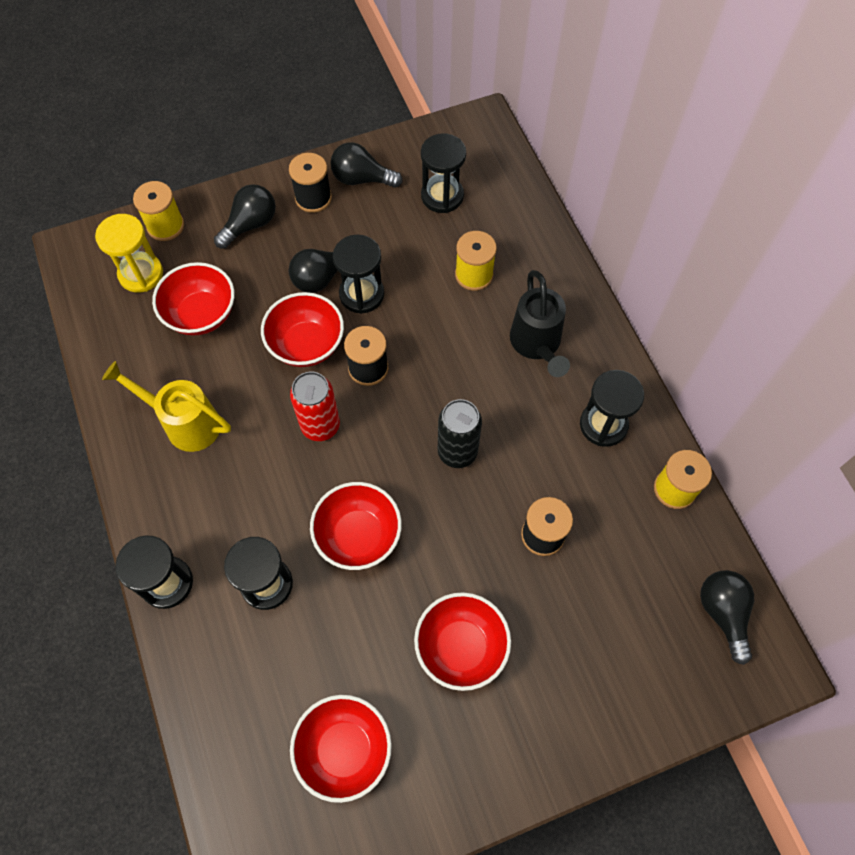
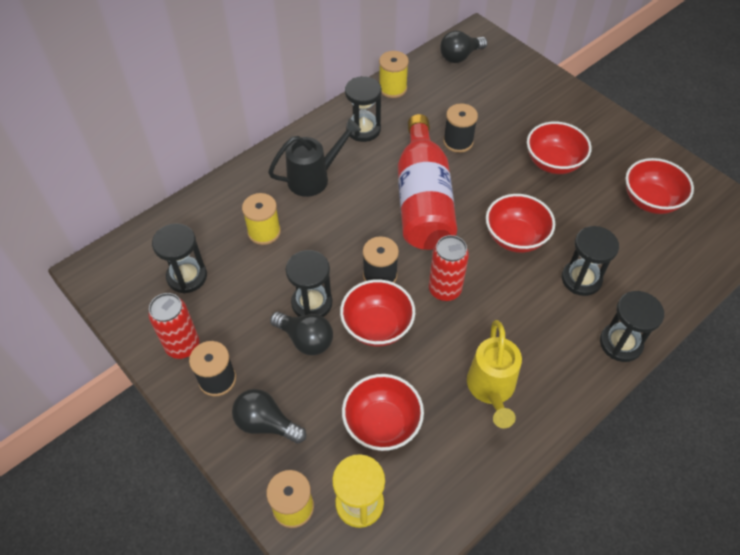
camera: 110 degrees left, 10 degrees down
(362, 179) = (183, 346): black light bulb -> red can
(457, 452) = (423, 200): black can -> red bottle

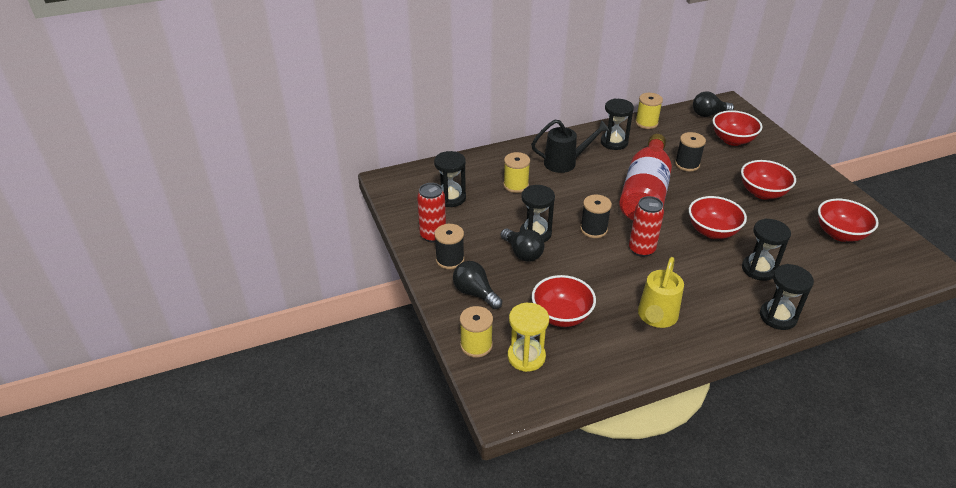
camera: 20 degrees right, 15 degrees down
(377, 326) = (580, 258): red bowl -> red bowl (732, 140)

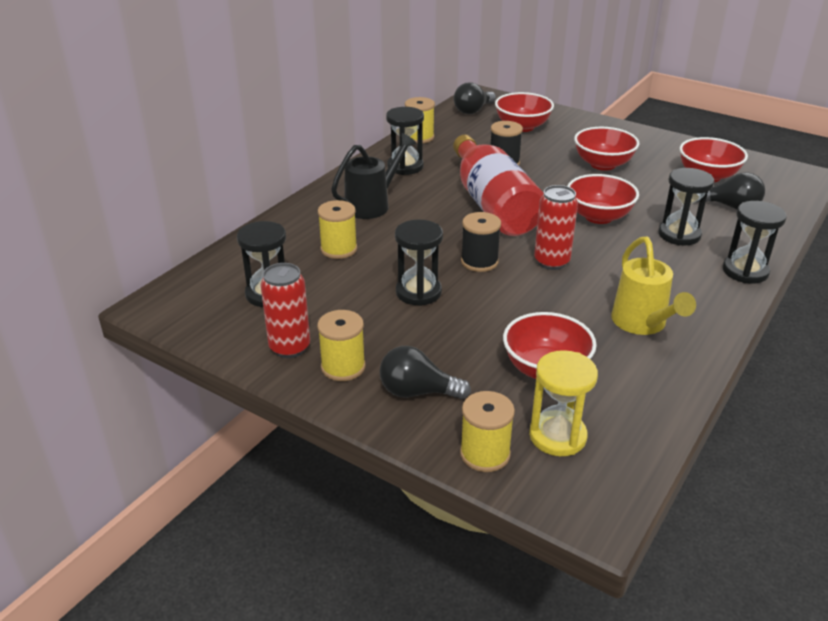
camera: 35 degrees left, 5 degrees down
(450, 259) = (343, 367): black spool -> yellow spool
(522, 253) = (426, 320): black light bulb -> black light bulb (730, 206)

